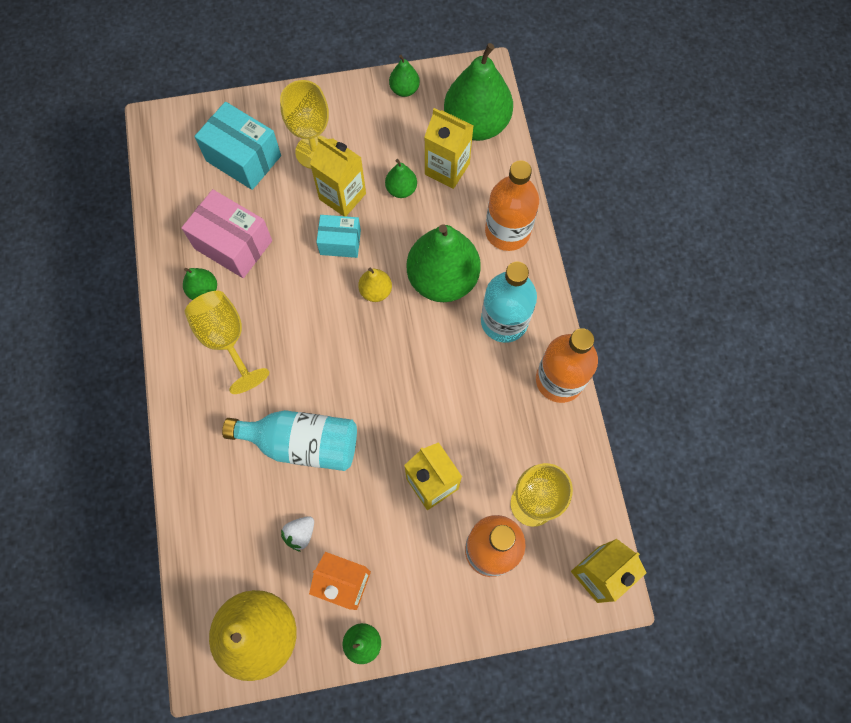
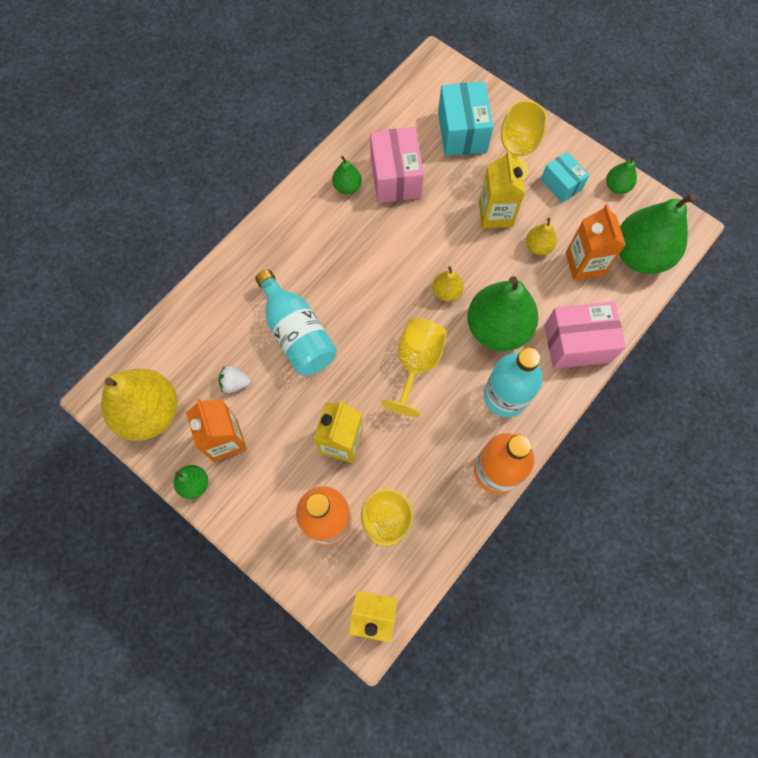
camera: 50 degrees right, 0 degrees up
(226, 339) = (326, 228): yellow goblet -> yellow goblet (416, 364)
(340, 242) = (460, 240): turquoise box -> turquoise box (561, 184)
(401, 189) = (538, 247): green pear -> yellow pear
(447, 169) = (584, 264): yellow carton -> orange carton
(507, 231) = (577, 343): orange bottle -> pink box

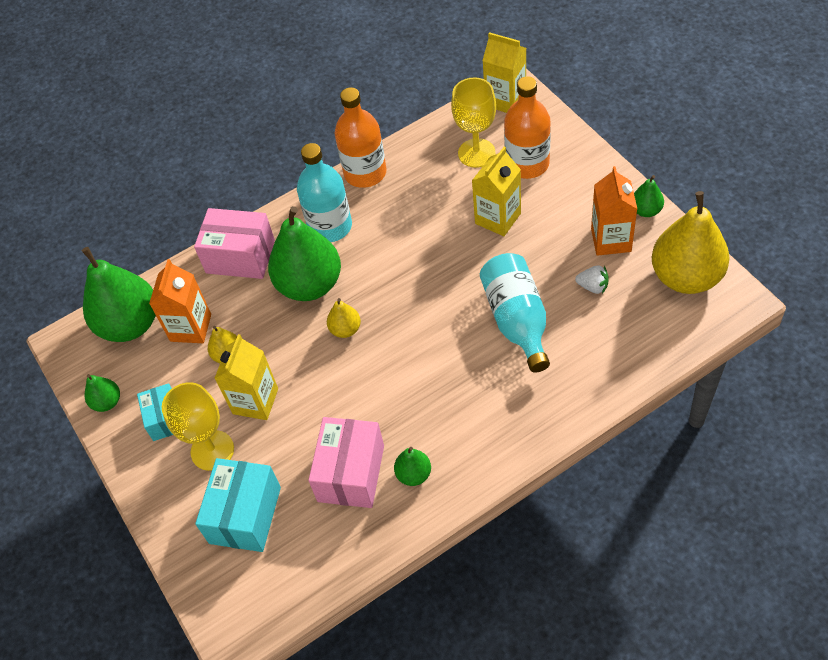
camera: 155 degrees left, 15 degrees down
(416, 364) = (403, 269): yellow goblet -> none

